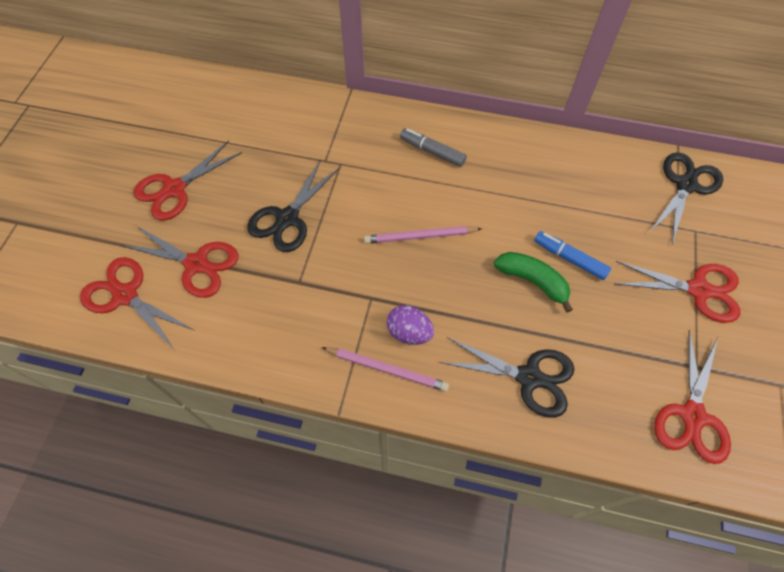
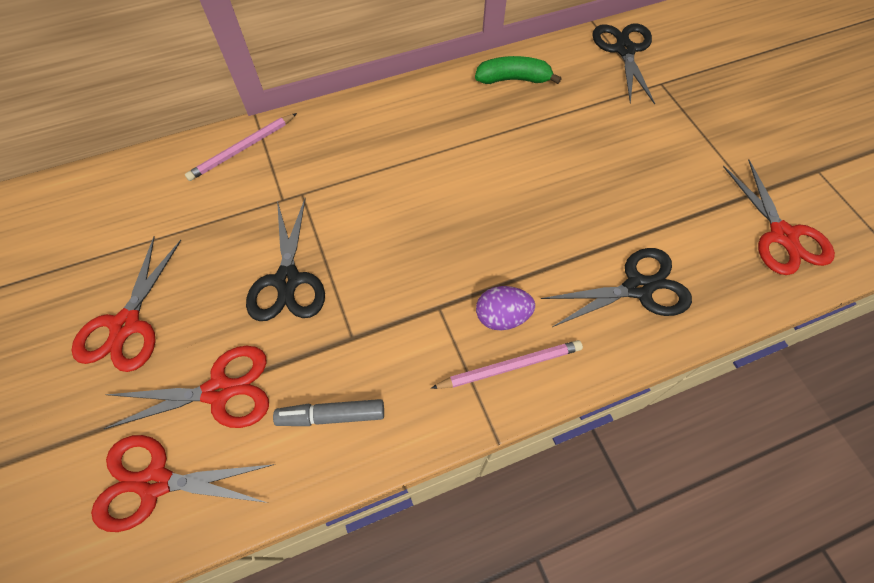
camera: 35 degrees left, 0 degrees up
(420, 237) = (439, 219): pink pencil -> pink pencil (242, 149)
(432, 152) = (386, 133): grey marker -> grey marker (332, 416)
(532, 281) = (571, 200): green banana -> green banana (513, 79)
(569, 259) = (585, 162): blue marker -> none
(698, 290) = (702, 130): red scissors -> none

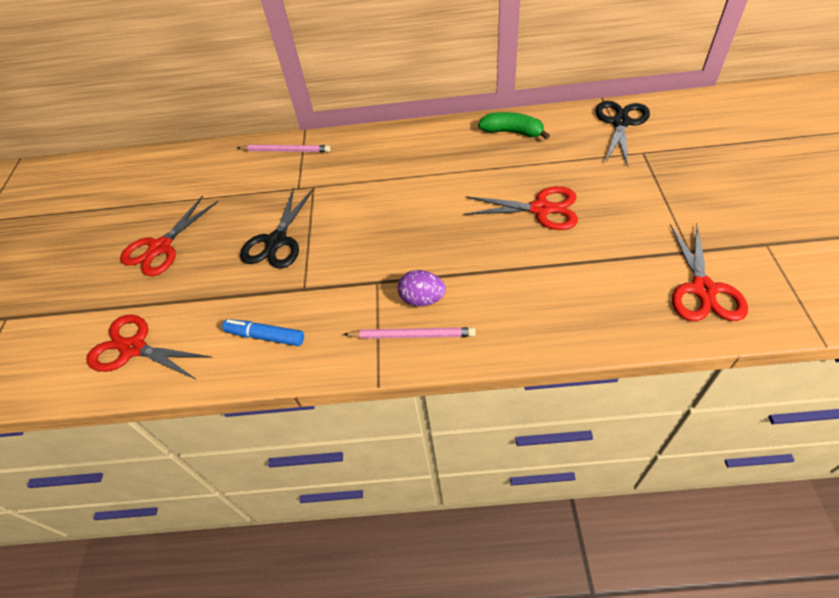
camera: 25 degrees right, 10 degrees down
(219, 391) = (199, 302): red scissors -> red scissors (541, 209)
(242, 149) = (286, 150): pink pencil -> pink pencil turned 150 degrees counterclockwise
(332, 416) = (265, 336): grey marker -> blue marker
(638, 288) = (546, 302): black scissors -> none

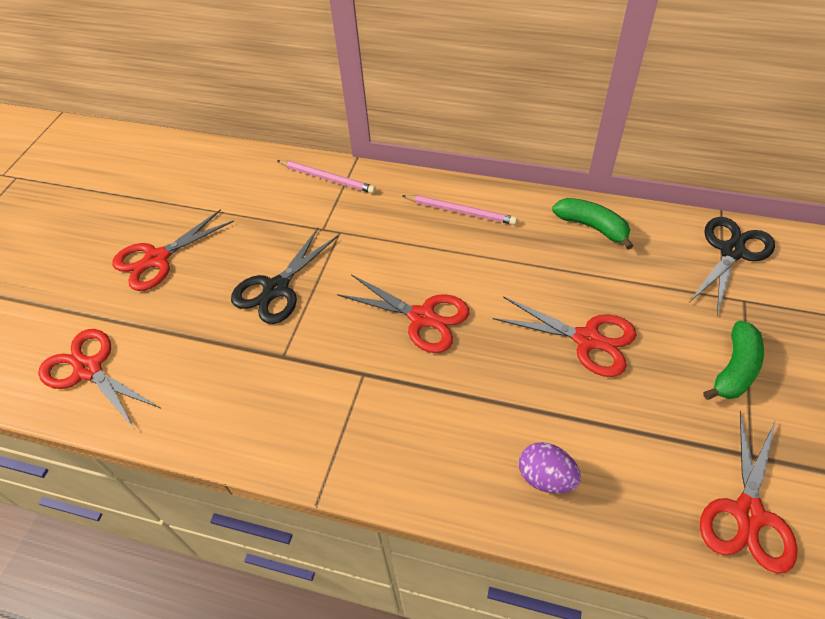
camera: 15 degrees right, 0 degrees up
(265, 336) = (222, 401): blue marker -> none
(407, 229) = (422, 317): none -> red scissors
(412, 335) = (377, 454): pink pencil -> pink pencil (460, 211)
(422, 299) = (405, 412): purple egg -> purple egg (546, 477)
(654, 199) = (734, 369): none -> green banana

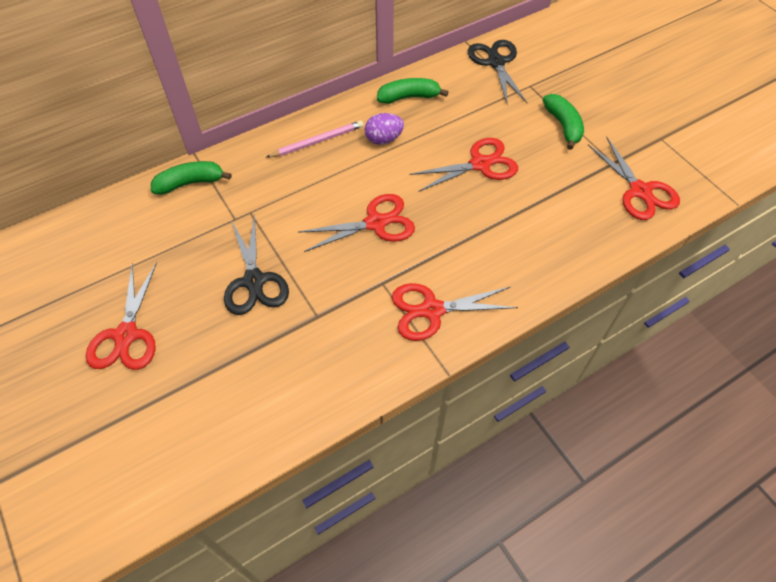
camera: 50 degrees left, 5 degrees up
(89, 369) = (182, 446): red scissors -> red scissors (432, 310)
(327, 178) = (190, 183): pink pencil -> green banana
(546, 477) = (543, 252): purple egg -> purple egg (383, 139)

